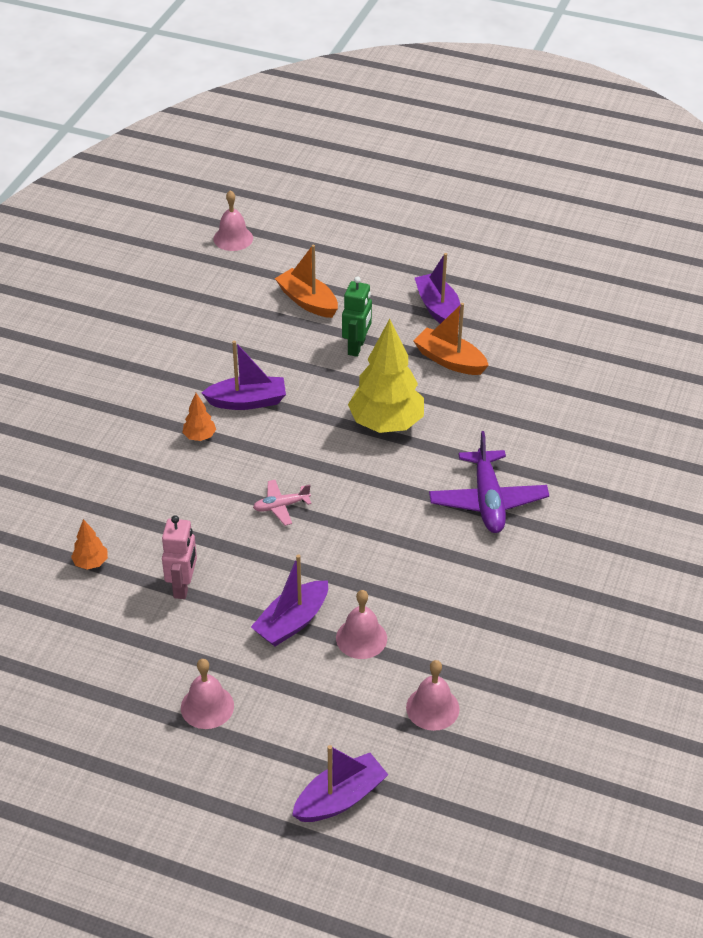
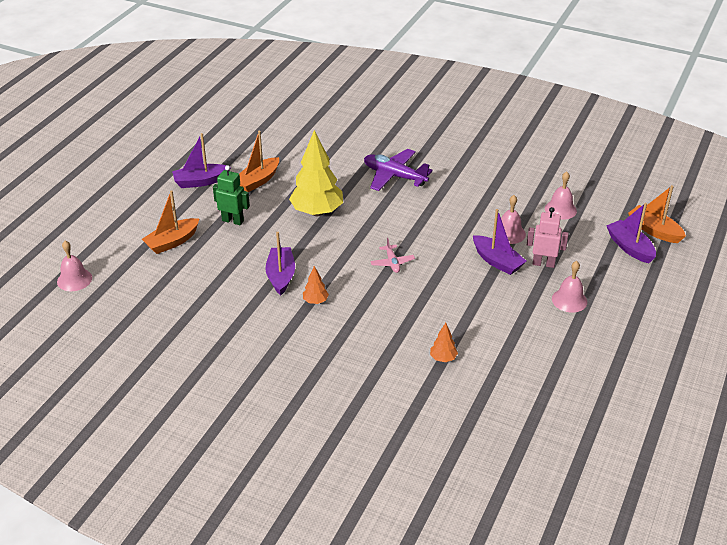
camera: 85 degrees left, 5 degrees down
(183, 586) = (466, 310): pink robot -> pink robot (543, 263)
(390, 840) = (654, 230): none -> orange boat
(487, 500) = (394, 176): purple plane -> purple plane turned 150 degrees counterclockwise

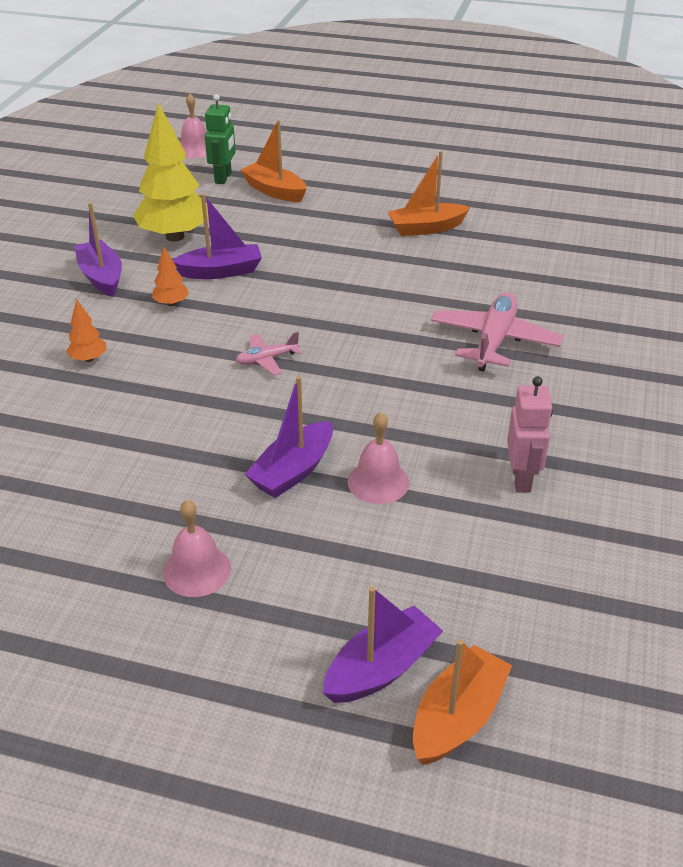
camera: 80 degrees right, 0 degrees up
(200, 181) = (406, 190): purple boat -> purple boat (101, 277)
(233, 220) = (329, 223): green robot -> green robot (223, 178)
(258, 181) = (426, 228): orange boat -> orange boat turned 45 degrees counterclockwise
(317, 212) = (371, 282): yellow tree -> yellow tree (175, 236)
(394, 176) = (494, 341): purple plane -> pink plane
(443, 358) = (49, 427): orange tree -> orange tree (88, 359)
(543, 263) = (299, 531): pink robot -> pink robot (522, 479)
(560, 209) = (479, 551): pink bell -> none

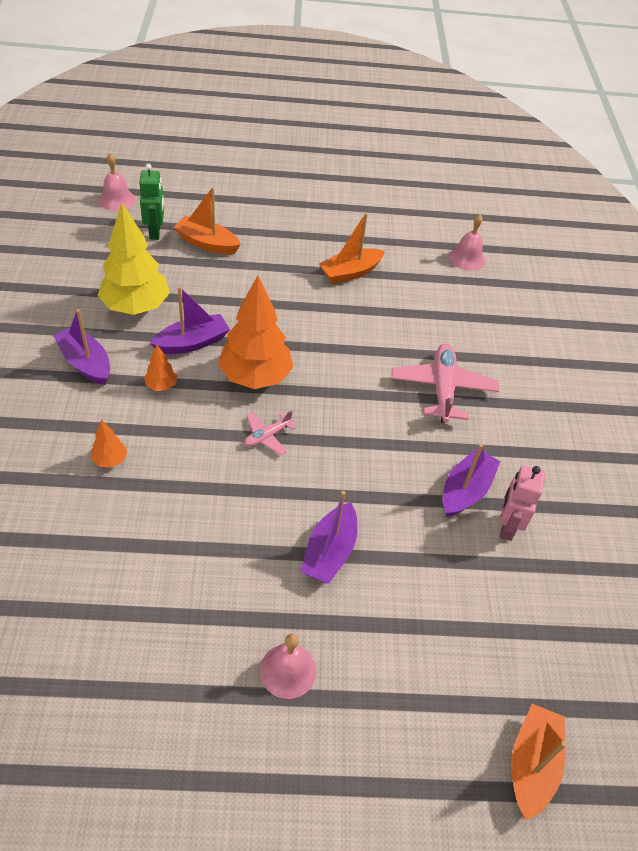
camera: 20 degrees left, 10 degrees up
(277, 307) = (255, 377): none -> orange tree
(378, 482) = (400, 550): pink bell -> pink bell (467, 258)
(381, 668) = (463, 733): purple boat -> purple boat (465, 490)
(522, 479) = (507, 526): pink robot -> pink robot turned 150 degrees counterclockwise

